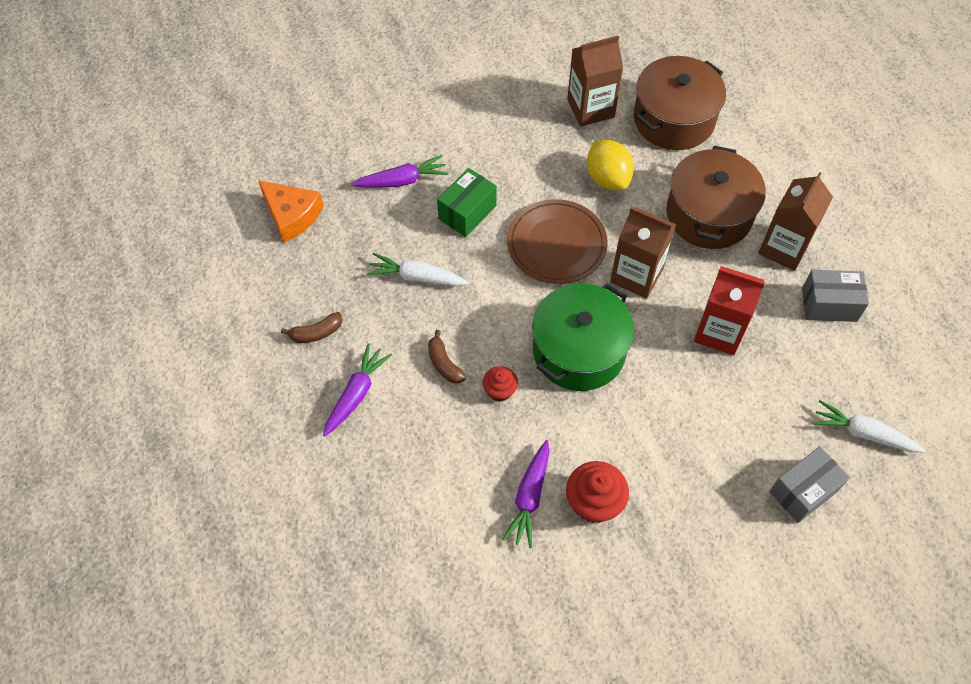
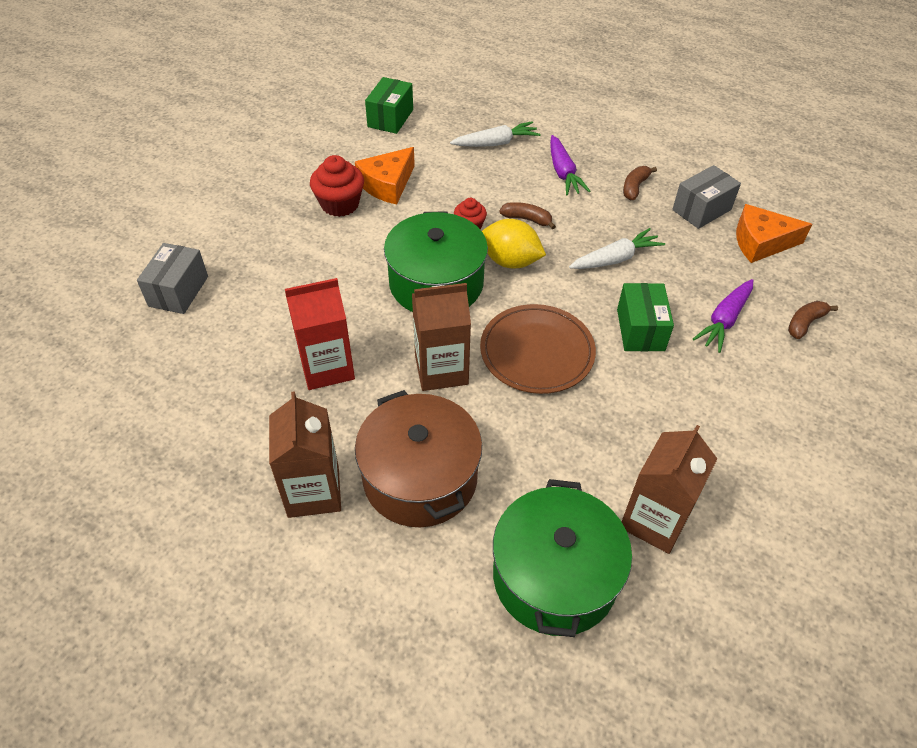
camera: 140 degrees right, 10 degrees down
(352, 144) = (805, 323): none -> brown banana
(445, 603) = (390, 118): none -> green box
(529, 497) = (387, 184): purple carrot -> orange cheese
(607, 178) = (555, 447): yellow lemon -> yellow lemon (510, 261)
(674, 119) = (554, 576): brown pot -> green pot
(829, 305) = (230, 459): grey box -> grey box (701, 210)
(863, 433) = (141, 360): white carrot -> white carrot (495, 143)

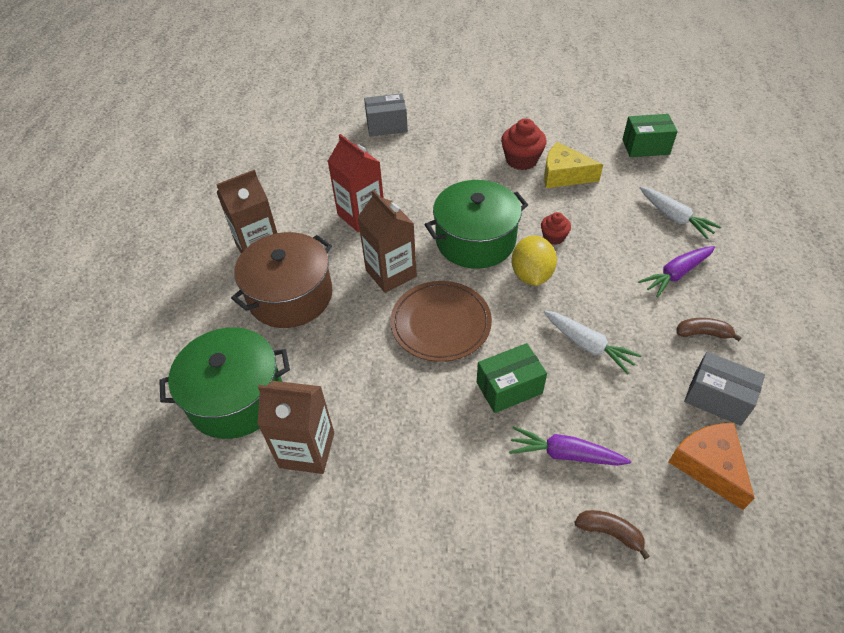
camera: 70 degrees right, 0 degrees up
(387, 184) = (564, 175): orange cheese -> yellow cheese
(527, 219) = (591, 269): brown banana -> none

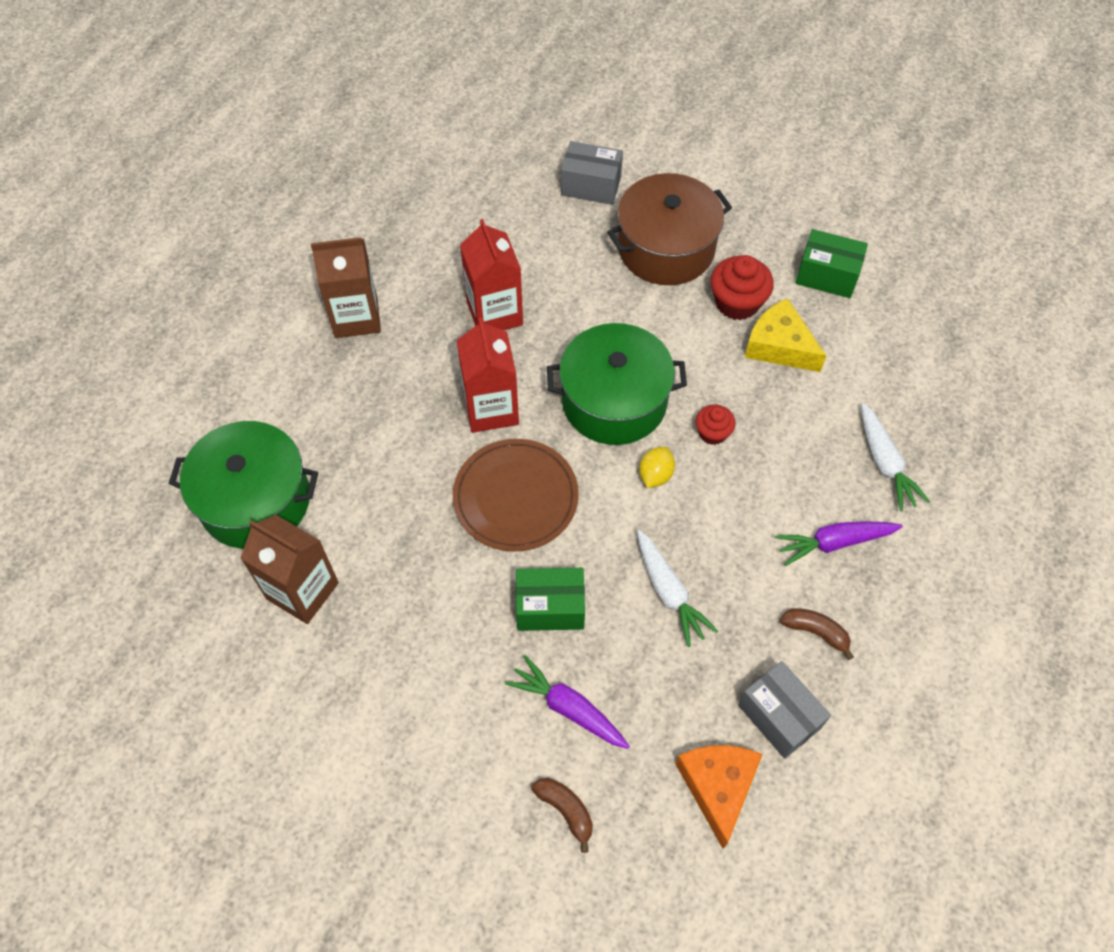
camera: 20 degrees right, 10 degrees up
(290, 296) = (364, 395): brown pot -> brown pot (666, 248)
(391, 273) = (491, 409): brown carton -> red carton
(531, 275) = (655, 475): yellow lemon -> yellow lemon, size x0.61
(645, 147) = (916, 341): green box -> green box (827, 276)

